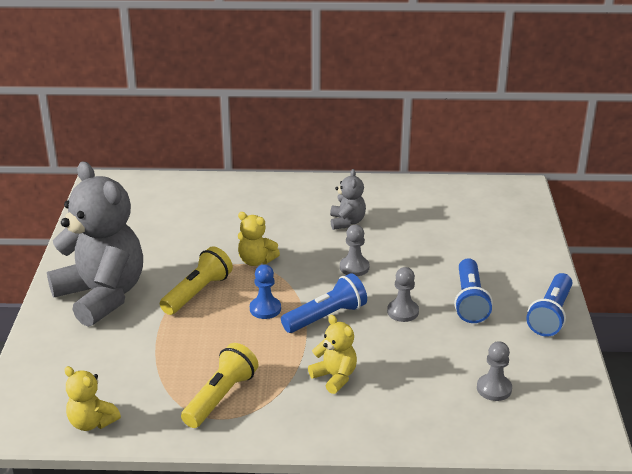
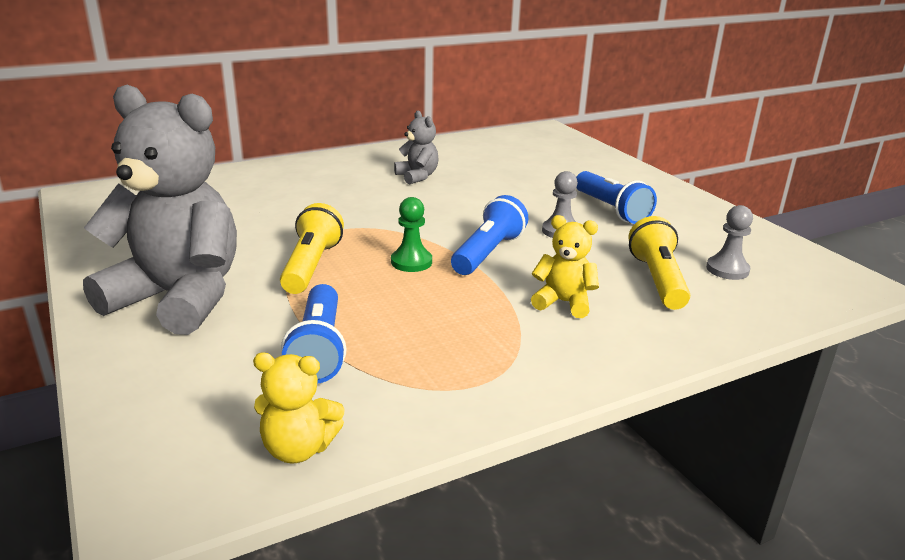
camera: 30 degrees left, 5 degrees down
(221, 397) = (454, 360): yellow flashlight -> yellow flashlight (657, 280)
(256, 261) = (353, 224): yellow teddy bear -> none
(265, 309) = (411, 262): blue pawn -> green pawn
(354, 267) = (467, 208): grey pawn -> none
(550, 315) = (692, 204): blue flashlight -> blue flashlight (319, 349)

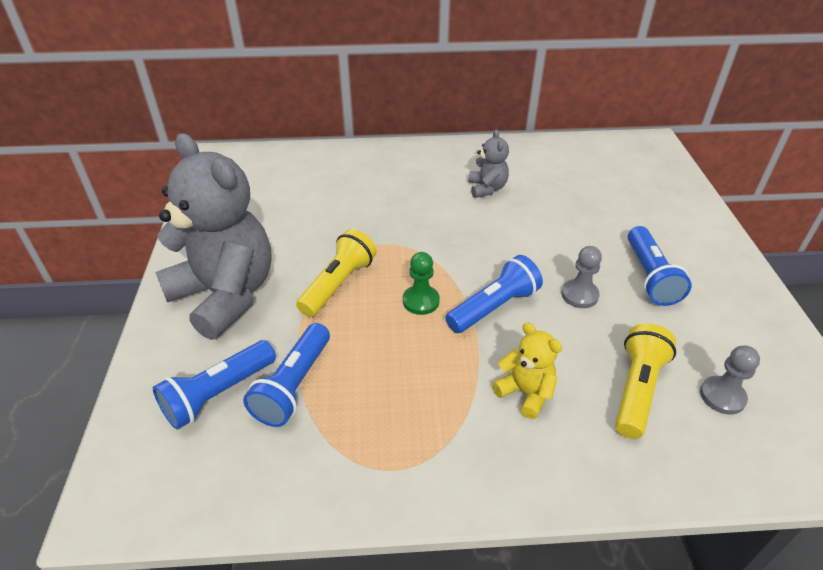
camera: 25 degrees right, 15 degrees up
(230, 376) = (218, 394): none -> blue flashlight
(298, 448) = (224, 490): yellow teddy bear -> none

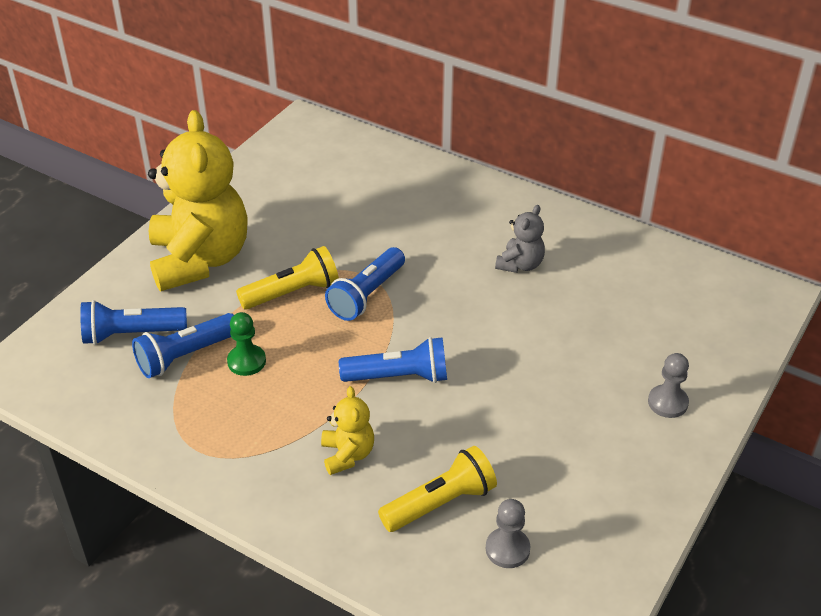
camera: 35 degrees right, 0 degrees up
(225, 295) = (200, 259): grey teddy bear -> yellow teddy bear
(421, 301) = (344, 340): green pawn -> green pawn (246, 361)
(579, 295) = (487, 405): grey pawn -> grey pawn (667, 402)
(650, 277) = (576, 424): blue flashlight -> blue flashlight (366, 295)

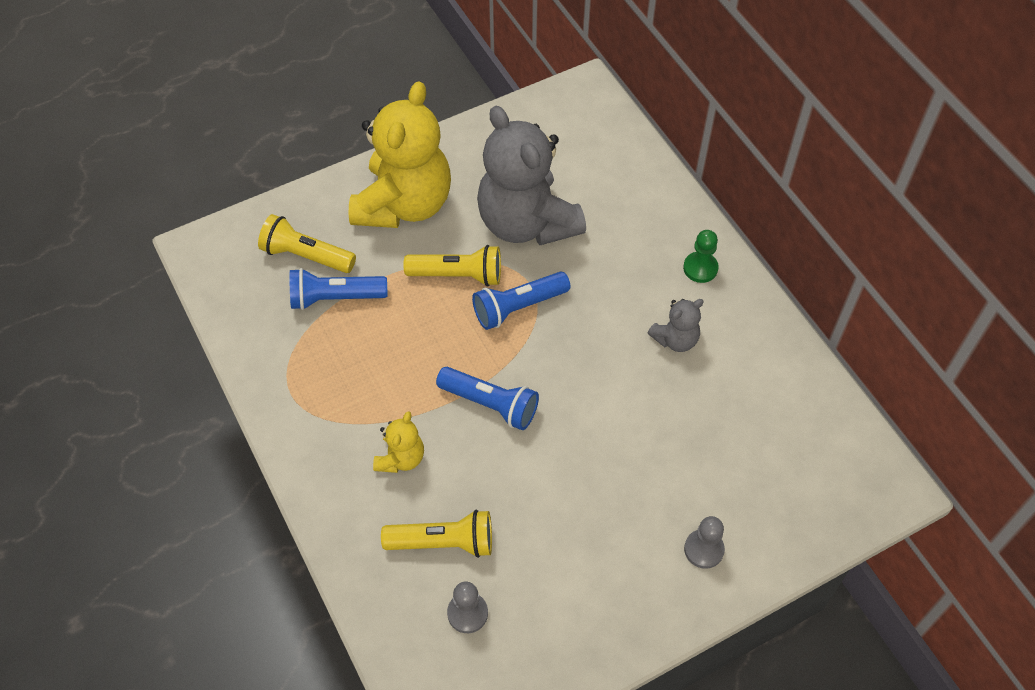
camera: 30 degrees right, 15 degrees up
(131, 334) = (306, 256): blue flashlight -> yellow flashlight
(246, 361) = (378, 327): green pawn -> green pawn (700, 268)
(325, 232) = (527, 223): none -> grey teddy bear

